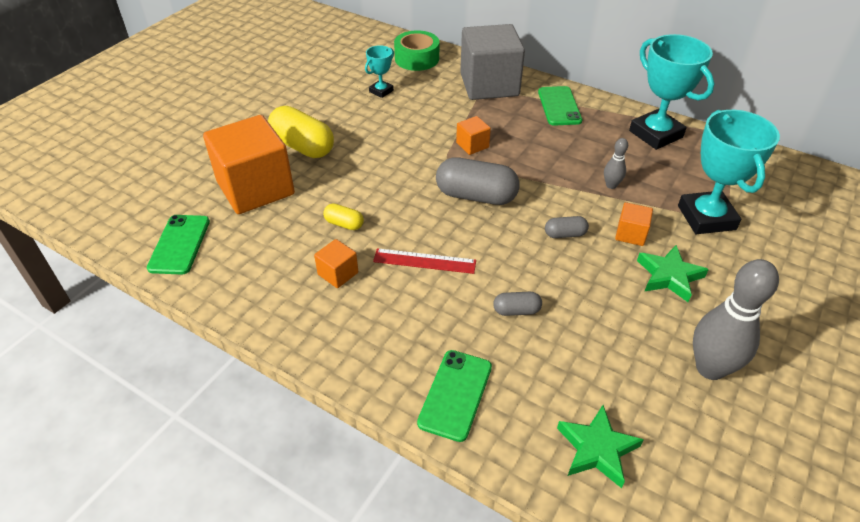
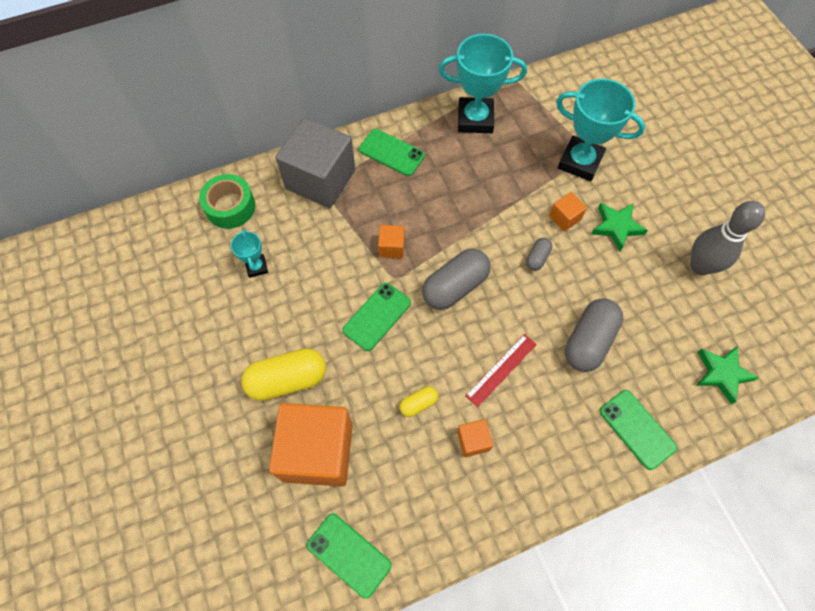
camera: 55 degrees left, 20 degrees up
(401, 166) = (377, 316): none -> green phone
(516, 310) = (588, 341): grey capsule -> grey capsule, size x2.02
(611, 185) = (508, 190): grey bowling pin -> none

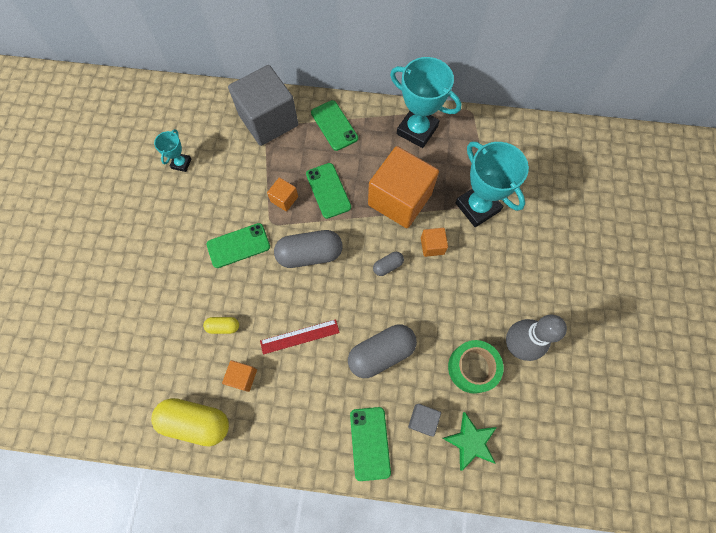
camera: 30 degrees right, 5 degrees up
(230, 207) = (193, 109): green tape -> green tape (472, 368)
(287, 380) = (147, 257): yellow capsule -> yellow capsule (196, 422)
(317, 451) = (133, 320): orange cube -> orange cube (399, 199)
(349, 555) = (105, 405): green phone -> green phone (328, 190)
(616, 227) = (469, 275): green star -> none
(668, 379) = (422, 420): none -> grey cube

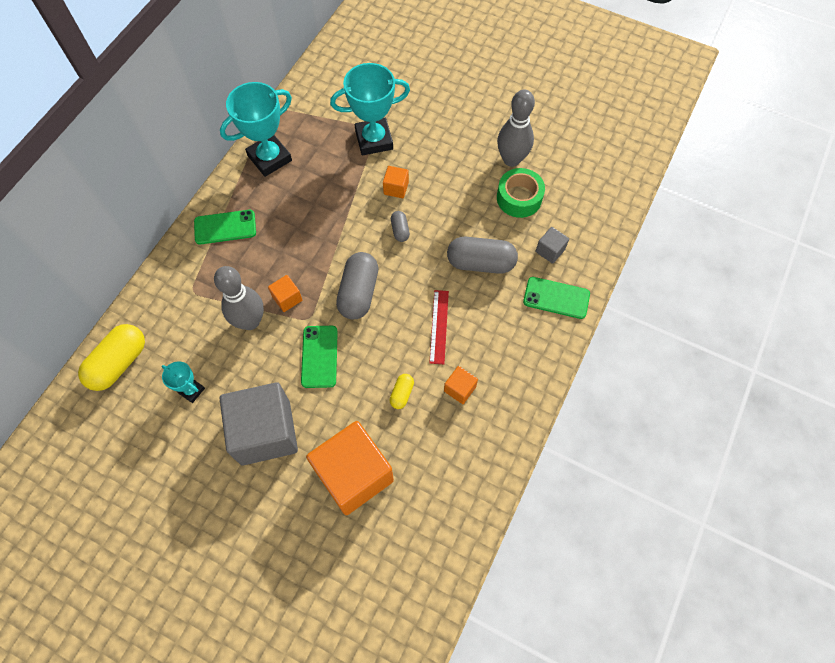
camera: 70 degrees left, 5 degrees down
(196, 422) = (488, 443): yellow capsule -> yellow capsule (119, 363)
(254, 180) = (250, 321): none -> grey bowling pin
(268, 120) = (184, 287): grey cube -> grey cube (265, 432)
(328, 190) = (297, 255): green phone -> none
(381, 353) = (480, 263): grey capsule -> grey capsule turned 75 degrees counterclockwise
(399, 199) = (337, 198): orange cube -> orange cube (354, 475)
(470, 441) = (579, 222): green star -> none

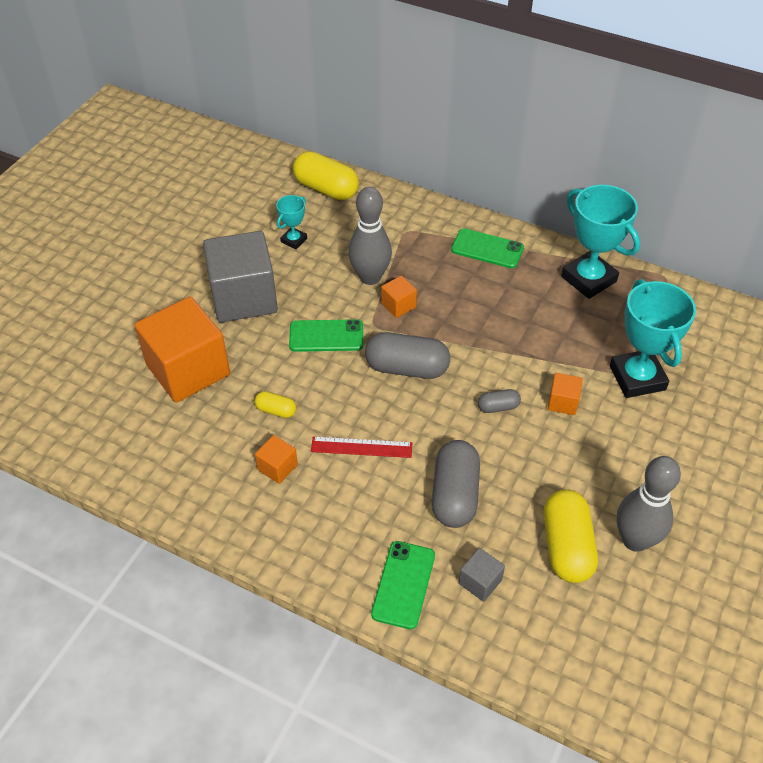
camera: 90 degrees right, 15 degrees down
(225, 227) = (487, 249): green phone -> green phone turned 60 degrees counterclockwise
(519, 198) = (566, 546): green tape -> yellow capsule

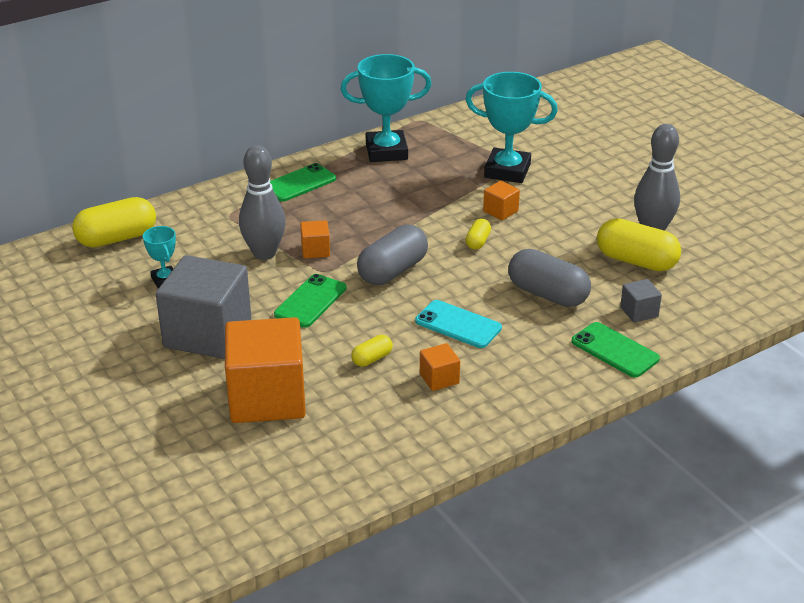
camera: 60 degrees left, 15 degrees down
(361, 447) = (458, 324): red ruler -> turquoise phone
(498, 407) = (478, 242): grey capsule -> yellow capsule

